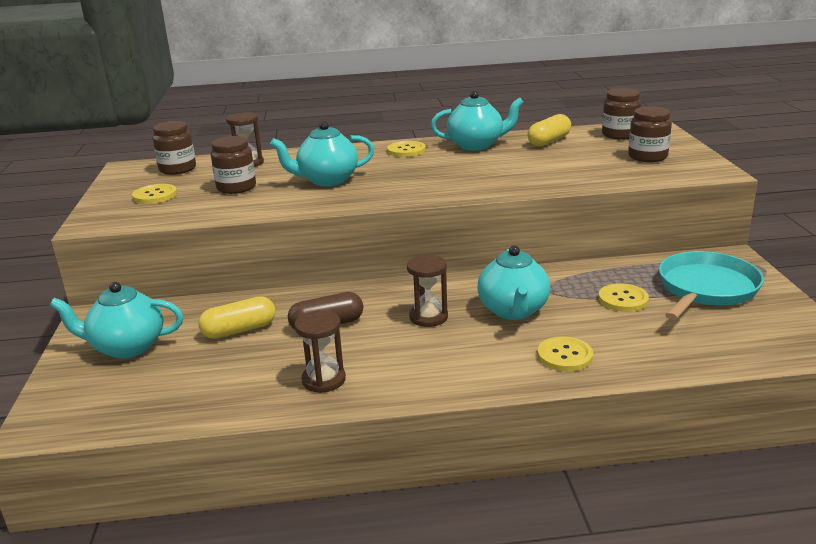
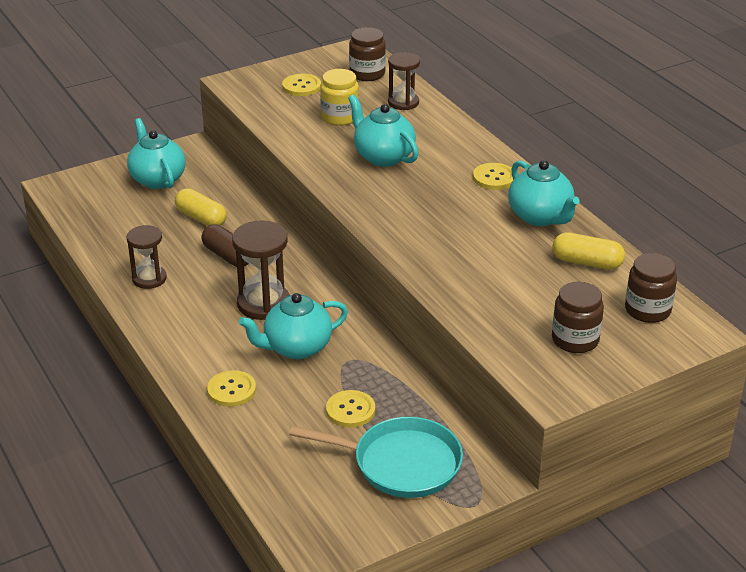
camera: 65 degrees right, 10 degrees up
(236, 187) = (340, 117): brown jar -> yellow jar
(428, 317) = (263, 304): brown hourglass -> brown hourglass, size x1.52

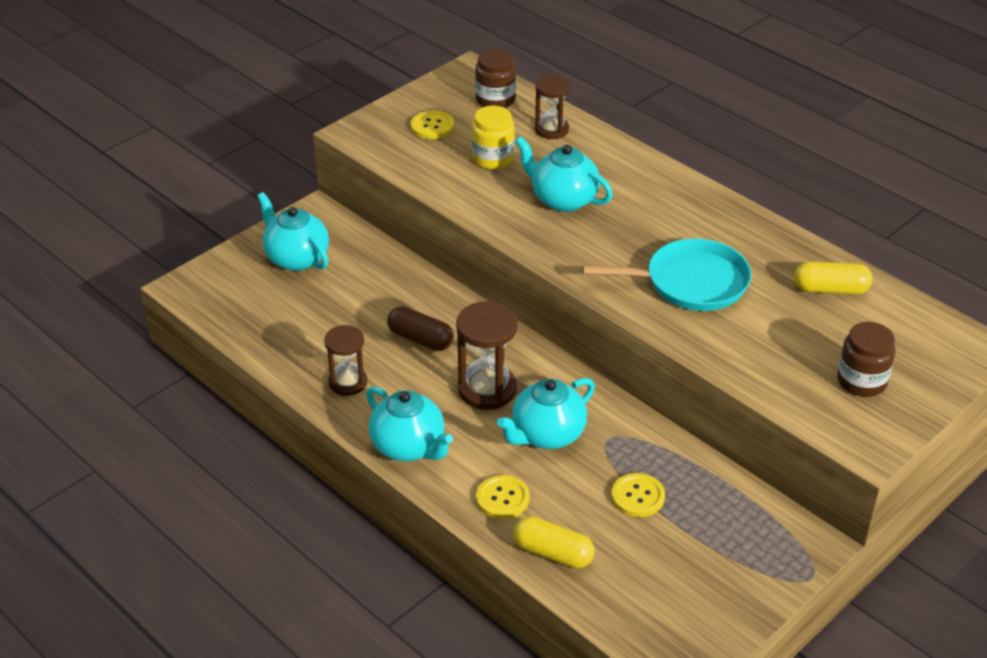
camera: 15 degrees left, 5 degrees up
(201, 218) = (369, 298): yellow capsule -> yellow capsule (553, 553)
(401, 463) = (718, 546): turquoise pan -> turquoise pan (691, 282)
(494, 178) = (690, 206): yellow button -> none
(540, 217) = (759, 244): turquoise teapot -> turquoise teapot (409, 447)
(647, 310) = (915, 333): brown jar -> none

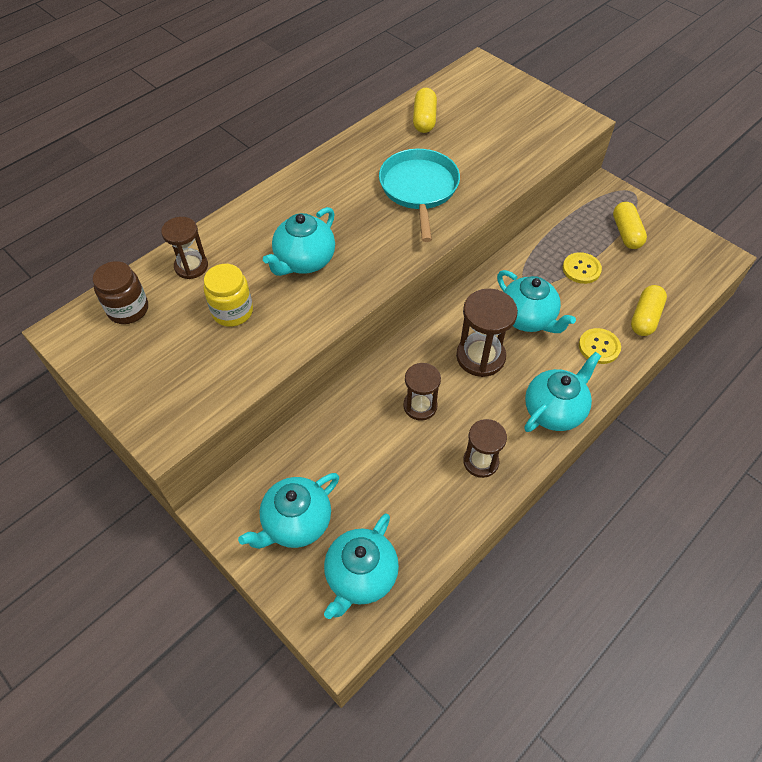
camera: 90 degrees left, 15 degrees up
(238, 299) = (360, 576): none -> turquoise teapot
(420, 339) = (420, 406): brown capsule -> brown hourglass
(432, 126) = (166, 362): yellow button -> none
(716, 556) = (626, 233): none -> yellow capsule
(861, 381) = (519, 116): brown jar -> none

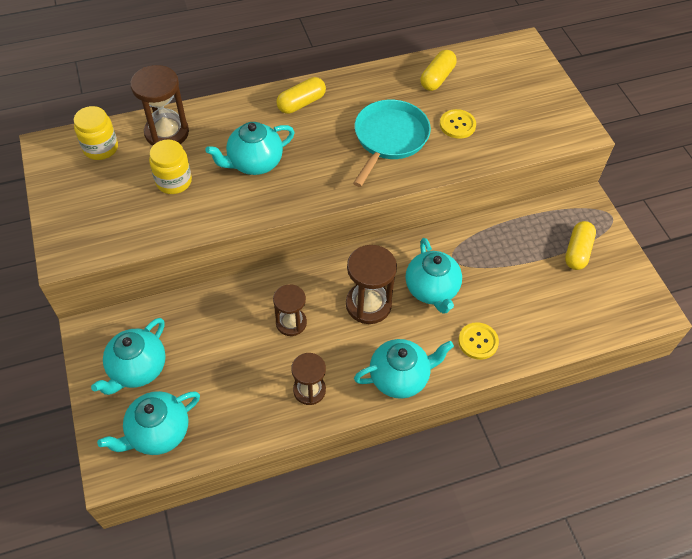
camera: 25 degrees right, 0 degrees up
(128, 309) = (101, 148): brown jar -> yellow jar
(191, 266) = (167, 133): brown hourglass -> brown hourglass, size x1.52
(296, 523) = (137, 369): turquoise teapot -> turquoise teapot turned 45 degrees counterclockwise
(581, 269) = (511, 267): yellow button -> yellow button (457, 125)
(645, 317) = (539, 334): yellow capsule -> yellow capsule (301, 103)

